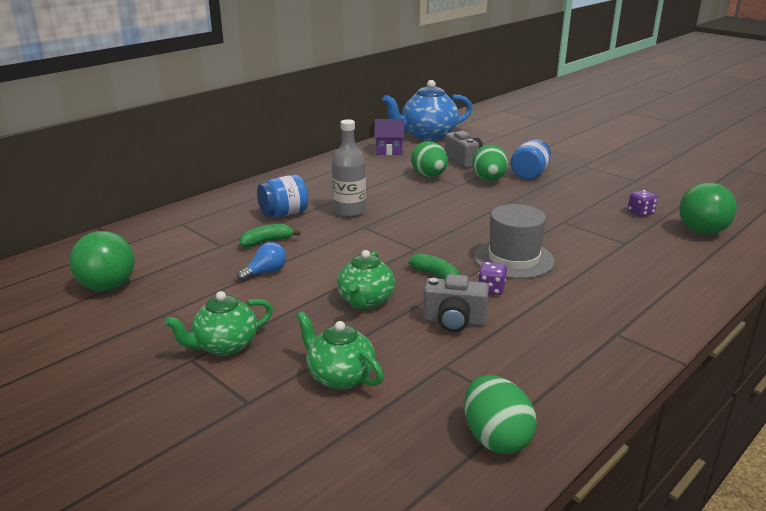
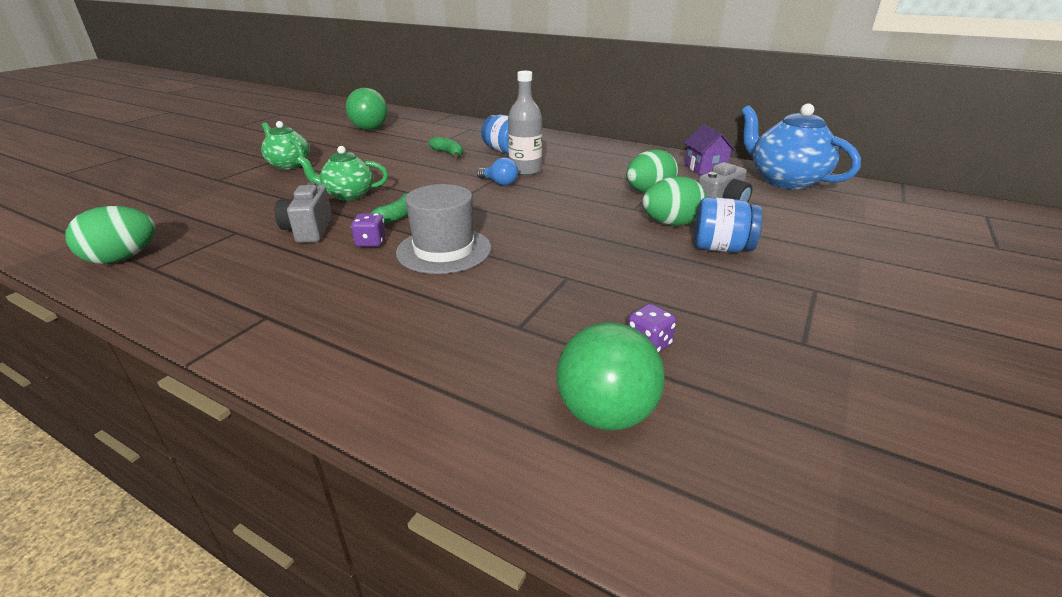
camera: 75 degrees right, 5 degrees up
(265, 272) = (395, 160): blue light bulb -> blue light bulb (499, 183)
(340, 376) = (237, 199): green teapot -> none

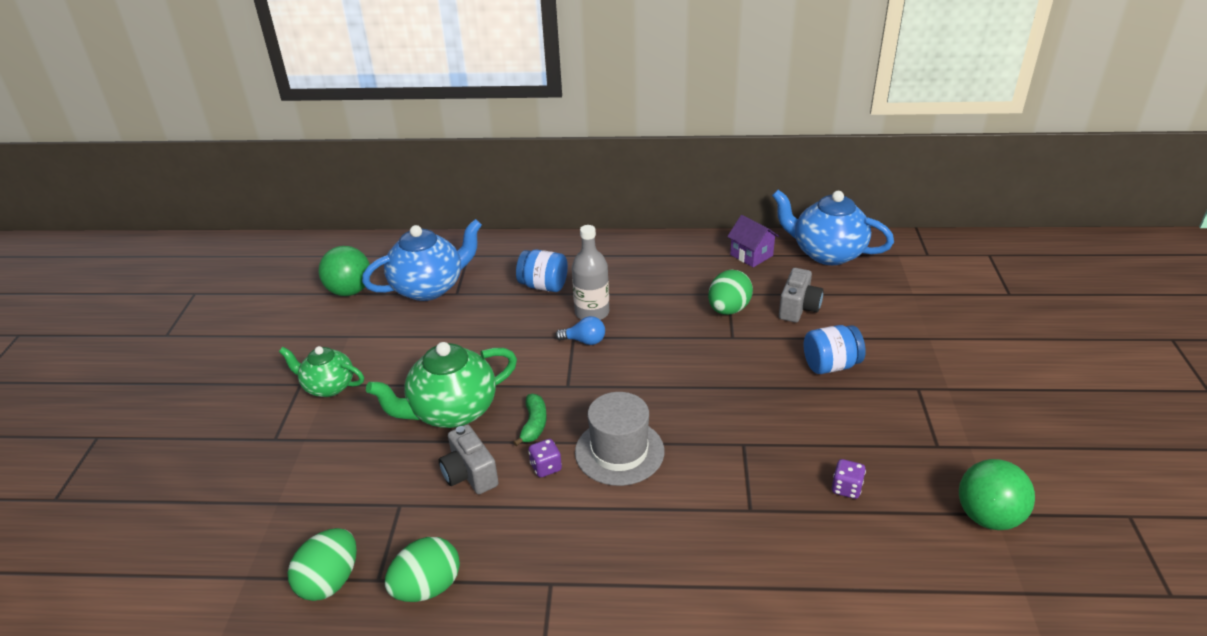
camera: 25 degrees left, 5 degrees up
(348, 195) = (452, 411): green teapot -> green teapot, size x1.61
(422, 137) = (429, 287): none -> blue teapot
(448, 153) = (487, 309): green banana -> none
(605, 413) = (861, 558): green ball -> green ball (988, 517)
(671, 224) = (775, 347): green egg -> green egg (427, 587)

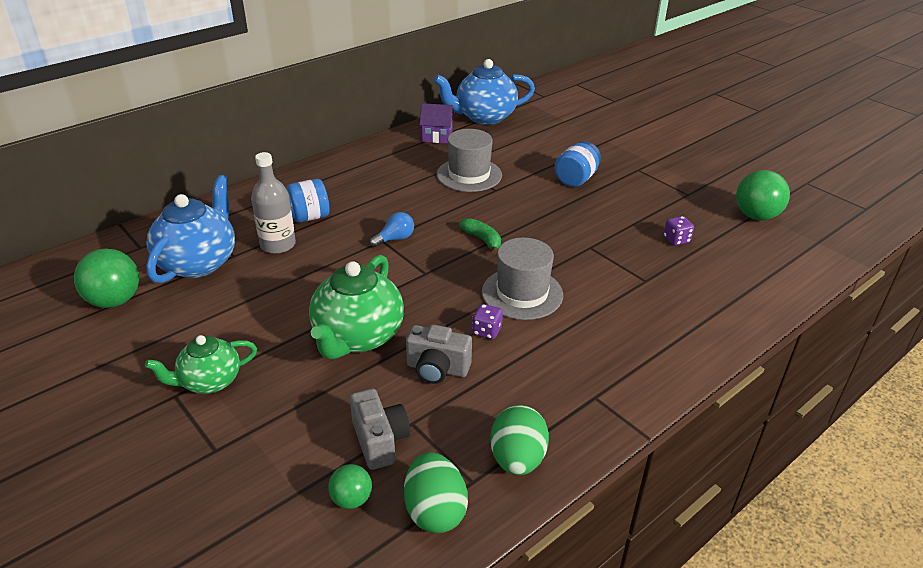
camera: 45 degrees left, 0 degrees up
(298, 532) = (351, 499): none -> green ball
(533, 424) = (437, 310): green banana -> green banana (482, 240)
(592, 312) = (373, 218): grey bottle -> grey bottle (278, 245)
(728, 309) = (469, 175): green egg -> grey hat
(798, 308) = (512, 155): grey camera -> grey camera (380, 441)

